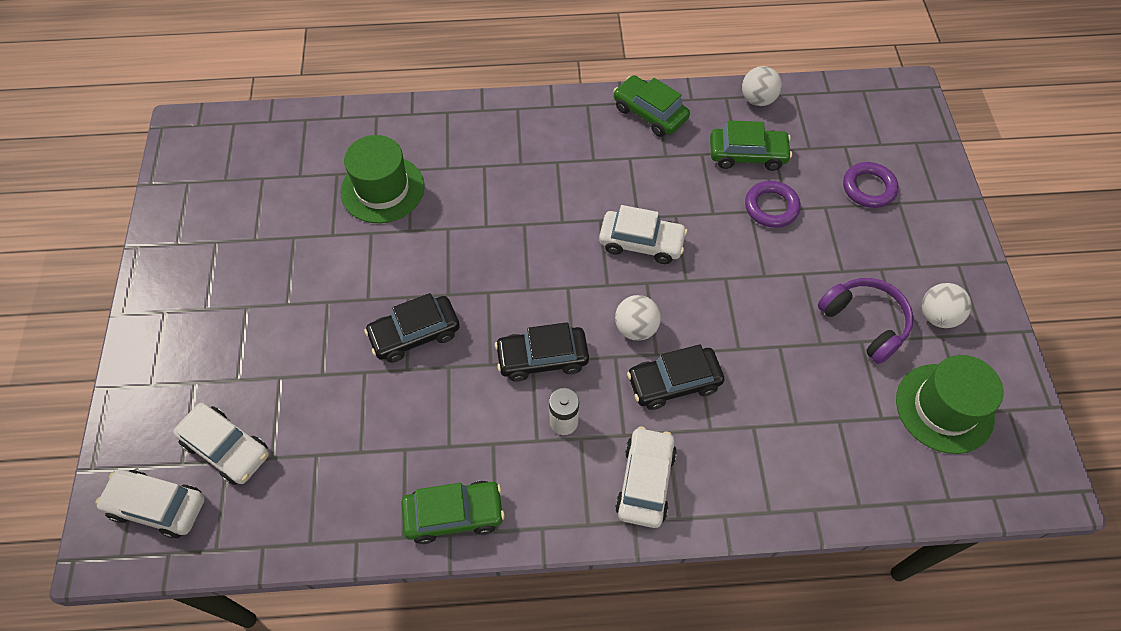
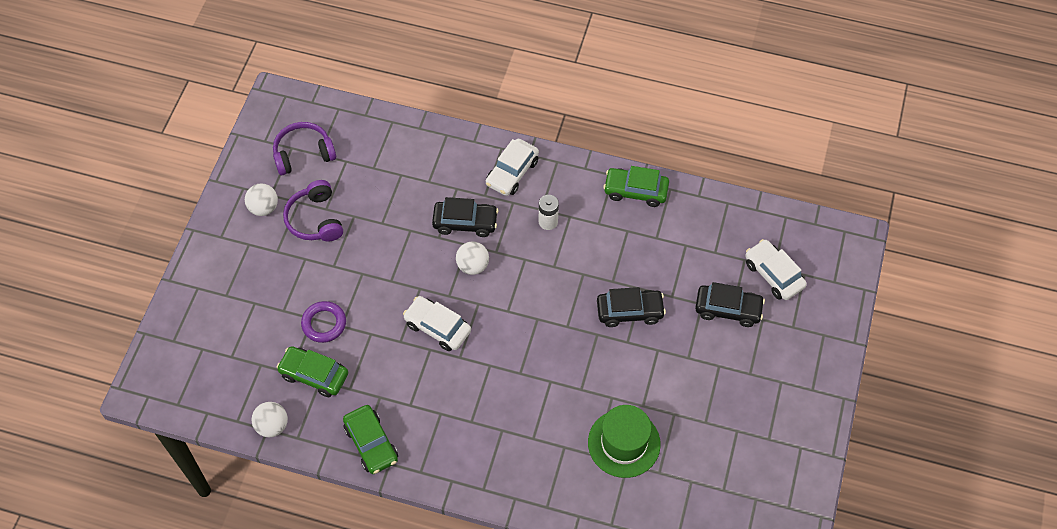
camera: 160 degrees left, 0 degrees up
(158, 506) = (821, 252): white car -> none
(542, 358) = (546, 266): black car -> black car (728, 309)
(868, 188) = (240, 314): purple ring -> none
(944, 408) = (303, 154): green hat -> purple headphones

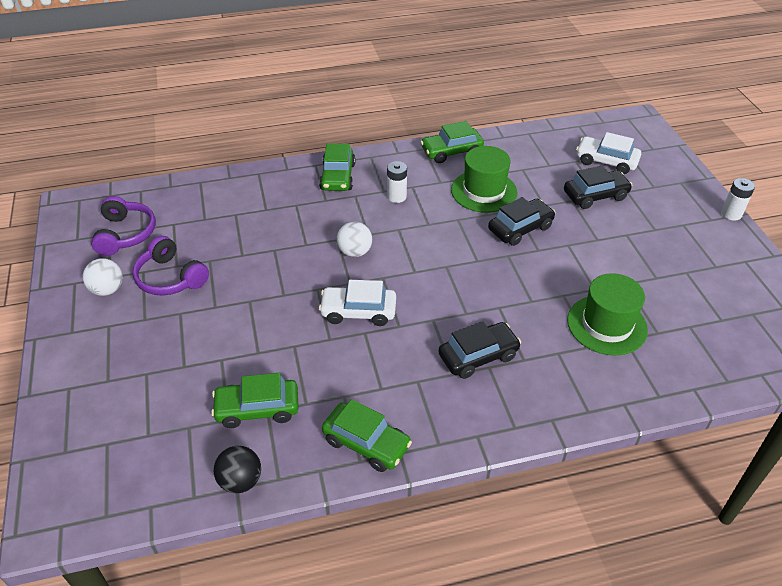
camera: 30 degrees left, 15 degrees down
(272, 426) = (240, 481): white ball -> black ball
(303, 154) = (125, 234): purple headphones -> purple headphones turned 135 degrees clockwise
(324, 323) = (237, 358): purple ring -> none
(465, 222) = (323, 224): black car -> black car (478, 356)
(512, 172) = (338, 177): white car -> green car
(630, 253) = (484, 191): none -> green hat
(837, 393) = (731, 214): none -> white battery

